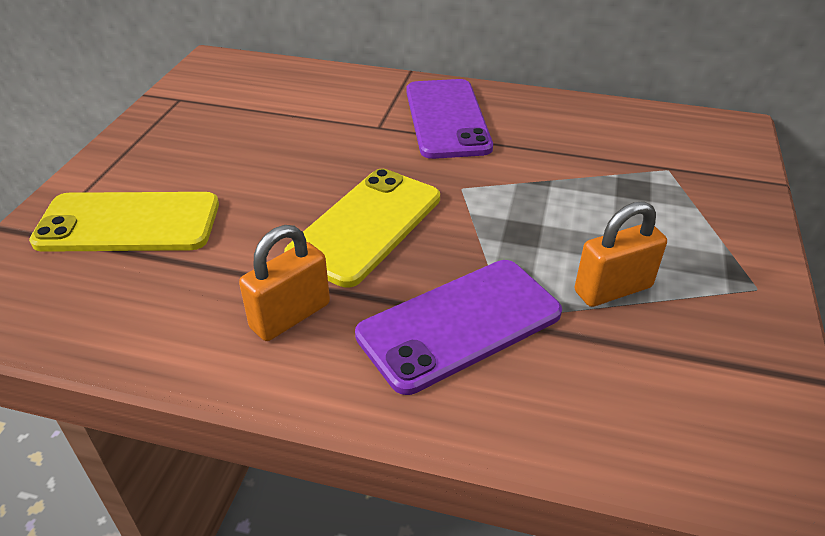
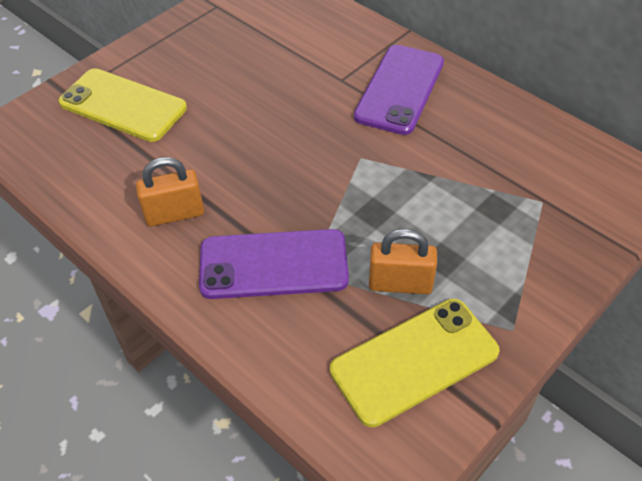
camera: 30 degrees right, 10 degrees up
(366, 226) = (269, 164): yellow phone -> yellow phone (414, 361)

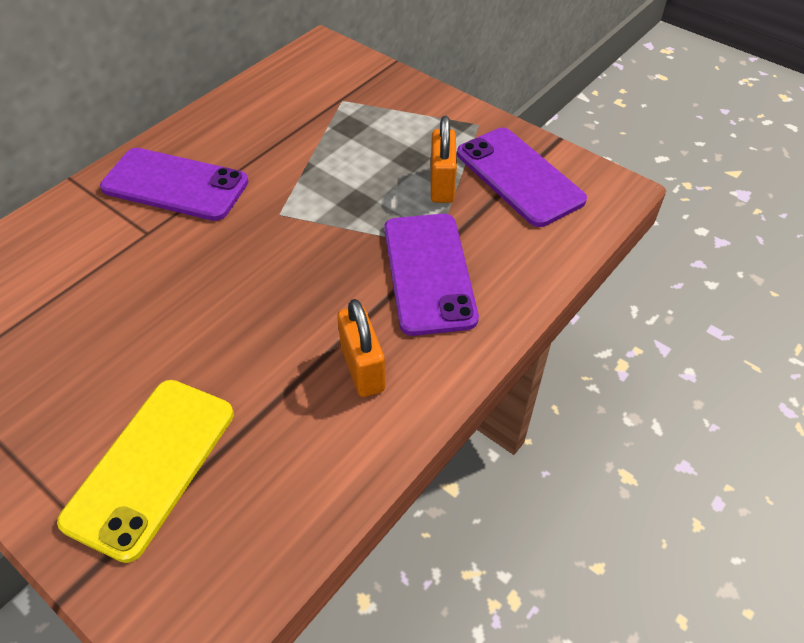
camera: 95 degrees left, 0 degrees up
(414, 361) = (519, 177): yellow phone -> purple phone

